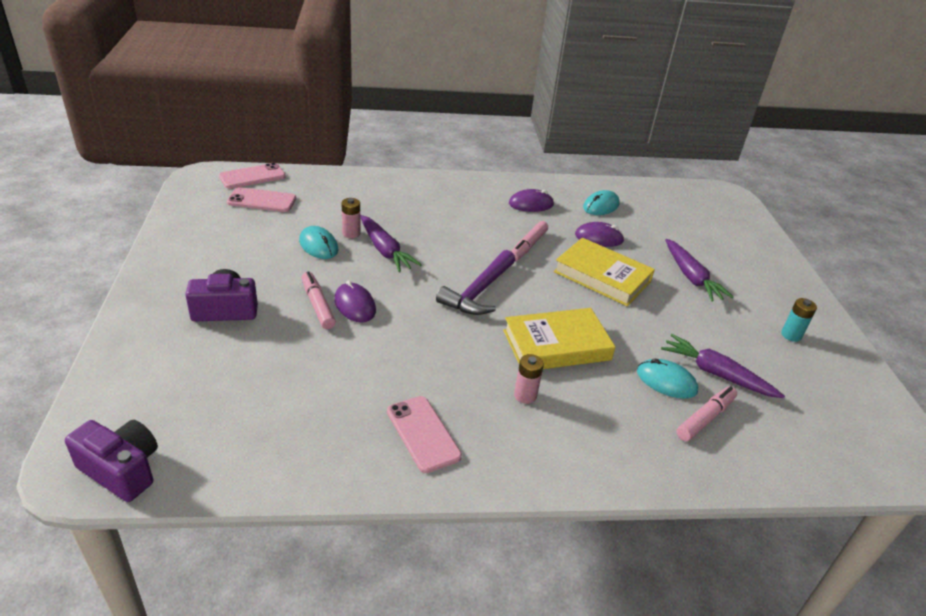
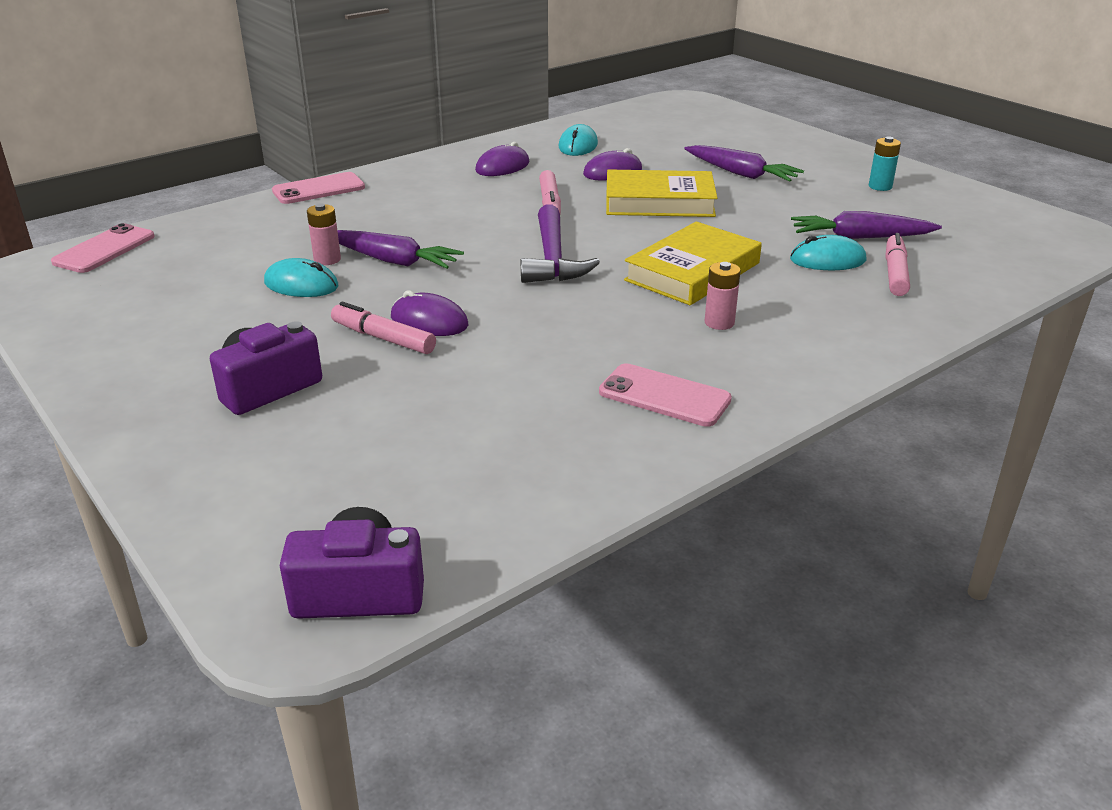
camera: 30 degrees left, 5 degrees down
(262, 200) = (155, 268): pink phone -> pink phone (318, 189)

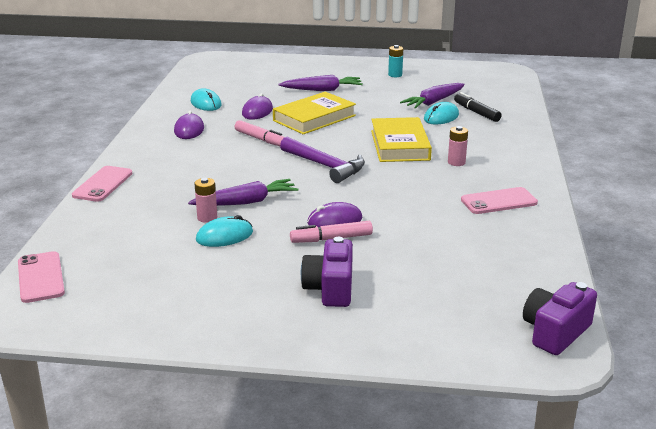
camera: 45 degrees left, 5 degrees down
(895, 273) = (476, 112): pink marker -> black marker

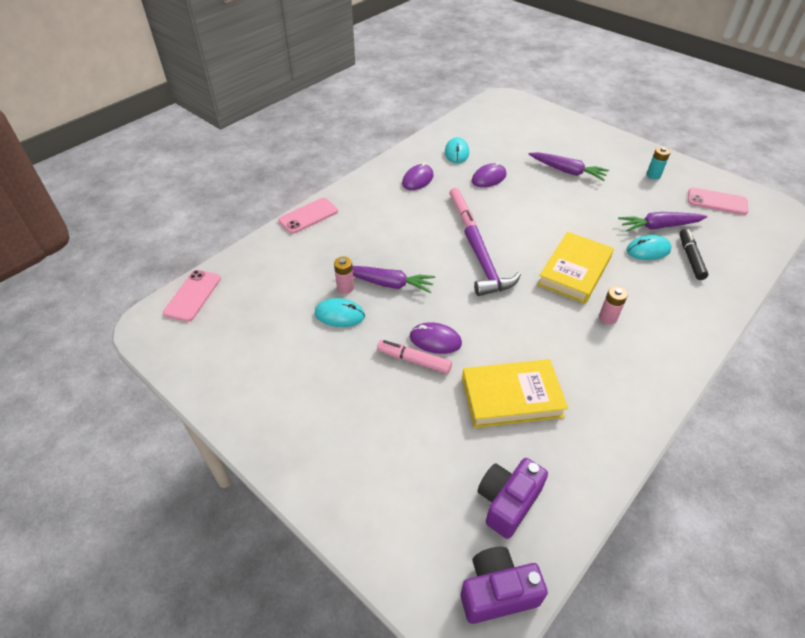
camera: 35 degrees right, 20 degrees up
(314, 118) = (529, 205): yellow book -> yellow book (511, 397)
(330, 288) = (362, 418): purple camera -> purple camera (507, 502)
(498, 201) = (601, 390): pink phone -> pink phone (717, 201)

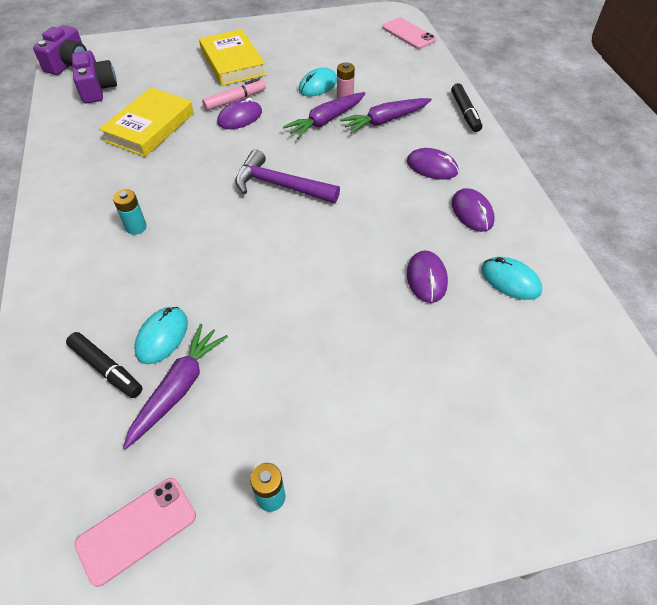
camera: 125 degrees right, 5 degrees up
(308, 216) = (465, 112): pink phone -> black marker
(390, 209) = (432, 167): none -> purple mouse
(462, 213) = (377, 215): pink marker -> none
(567, 171) = (375, 378): purple carrot -> purple carrot (385, 120)
(574, 271) = (208, 245): yellow book -> yellow book (232, 63)
(607, 318) = (136, 227): pink battery -> turquoise battery

